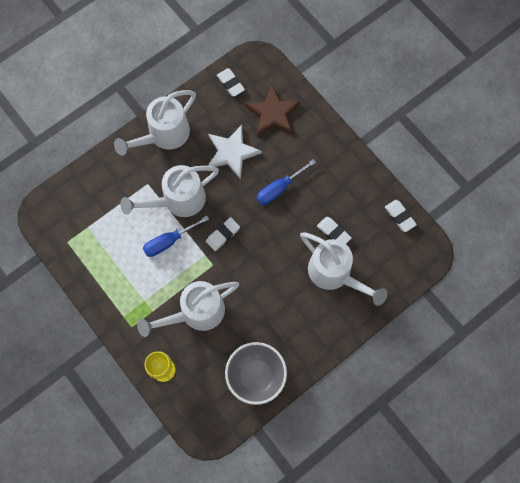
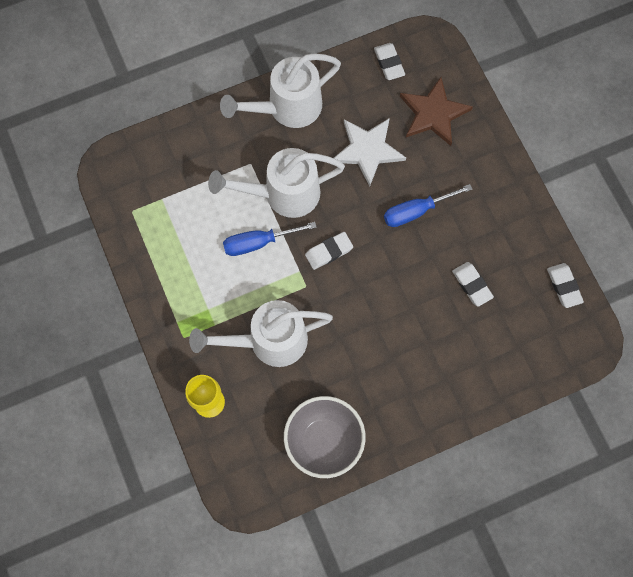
camera: 15 degrees right, 0 degrees up
(334, 274) = (459, 338): white watering can -> none

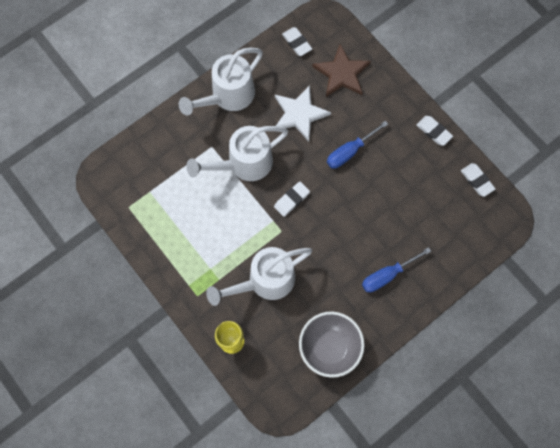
camera: 15 degrees left, 0 degrees up
(259, 242) = (235, 206): blue screwdriver -> blue screwdriver (387, 275)
(472, 285) = (408, 197): white eraser -> white eraser (433, 131)

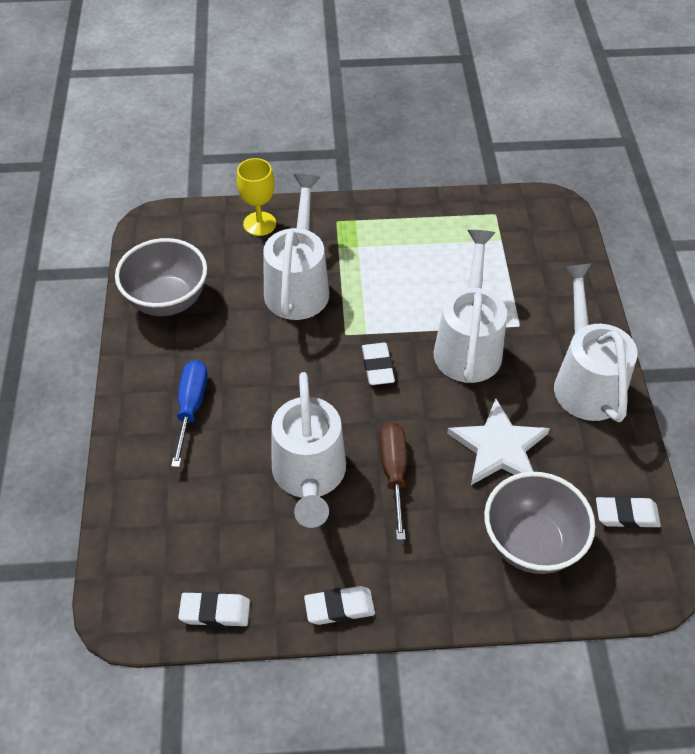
camera: 125 degrees right, 20 degrees down
(341, 73) = (531, 543): brown star -> grey bowl
(350, 151) = (394, 473): blue screwdriver -> brown screwdriver
(381, 188) = (309, 477): none -> white watering can

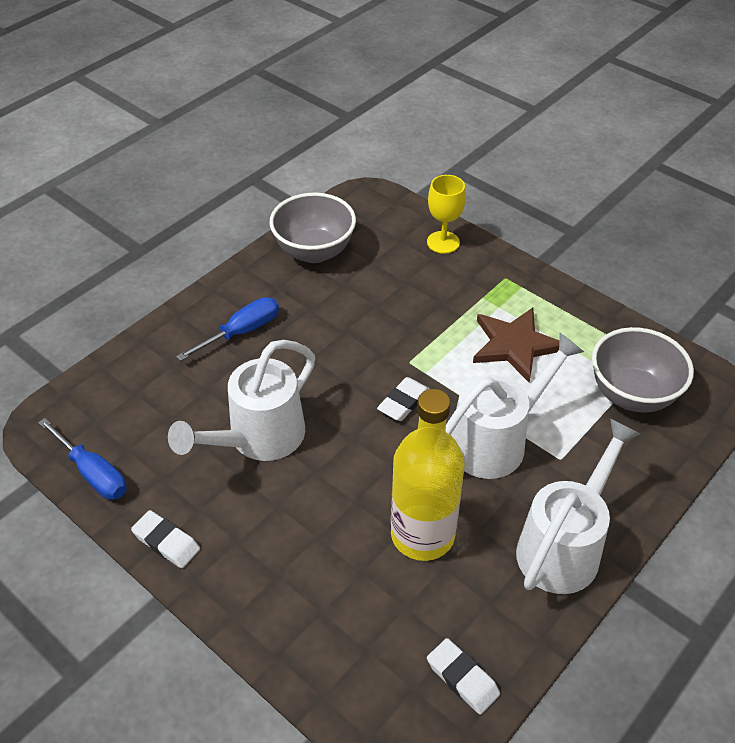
camera: 45 degrees right, 5 degrees down
(215, 612) = (92, 473): white eraser -> blue screwdriver
(298, 285) = (417, 303): white watering can -> none
(394, 473) = (319, 486): brown screwdriver -> none
(401, 267) = (515, 345): none -> brown star
(499, 447) = (422, 535): white star -> yellow bottle
(531, 543) = (355, 626): grey bowl -> grey bowl (632, 394)

